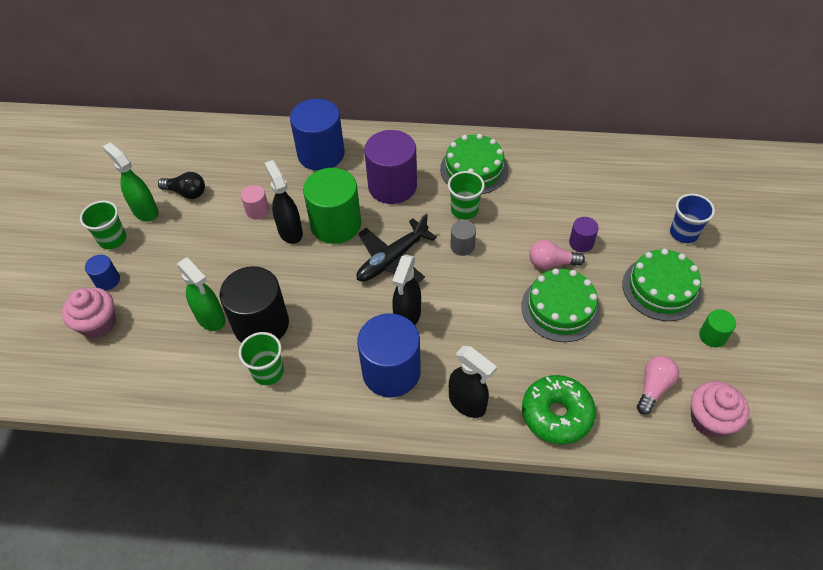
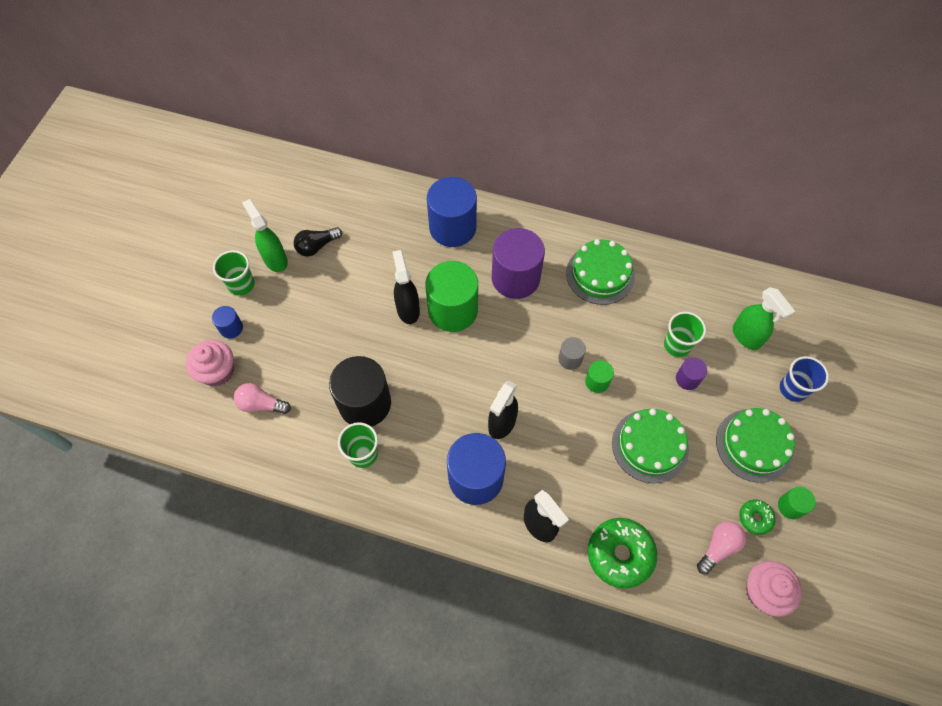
camera: 10 degrees right, 10 degrees up
(186, 192) = (317, 246): black light bulb -> black light bulb turned 120 degrees clockwise
(211, 318) = (320, 388): green spray bottle -> green spray bottle (746, 337)
(257, 211) = (381, 280): pink cylinder -> none
(392, 259) = (499, 360): black plane -> none
(464, 210) = (580, 319): green cup -> green cup (677, 345)
(494, 261) = (597, 382): none -> green cylinder
(551, 263) = (652, 395): pink light bulb -> pink light bulb (261, 404)
(681, 353) = (755, 518): none -> green donut

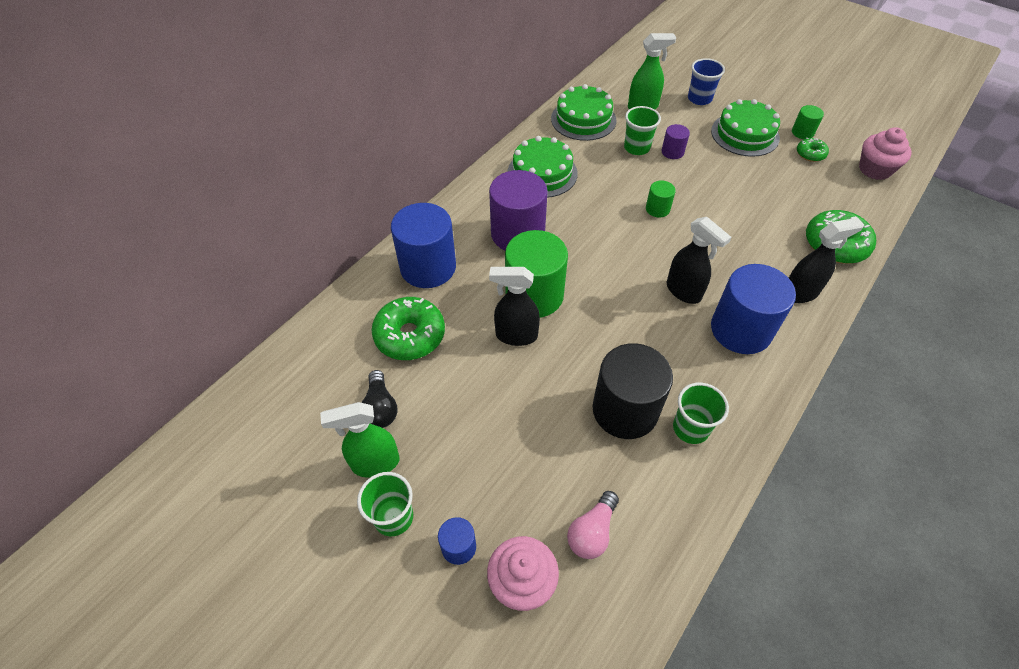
camera: 70 degrees left, 10 degrees down
(383, 240) = (410, 335): none -> green donut
(570, 359) = (627, 220): grey cylinder -> none
(650, 446) = (732, 194): green cake -> green cake (583, 119)
(718, 547) = (834, 182): pink light bulb -> none

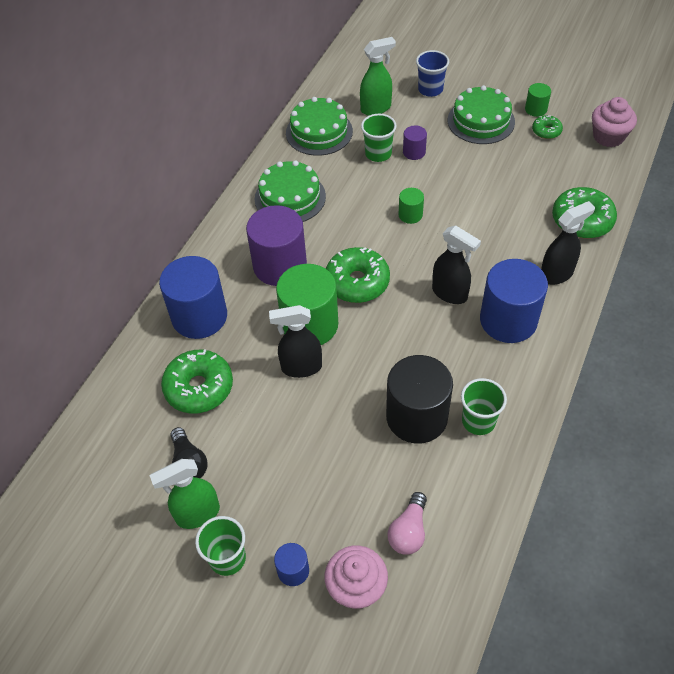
camera: 10 degrees left, 0 degrees up
(591, 263) = (357, 282): none -> green donut

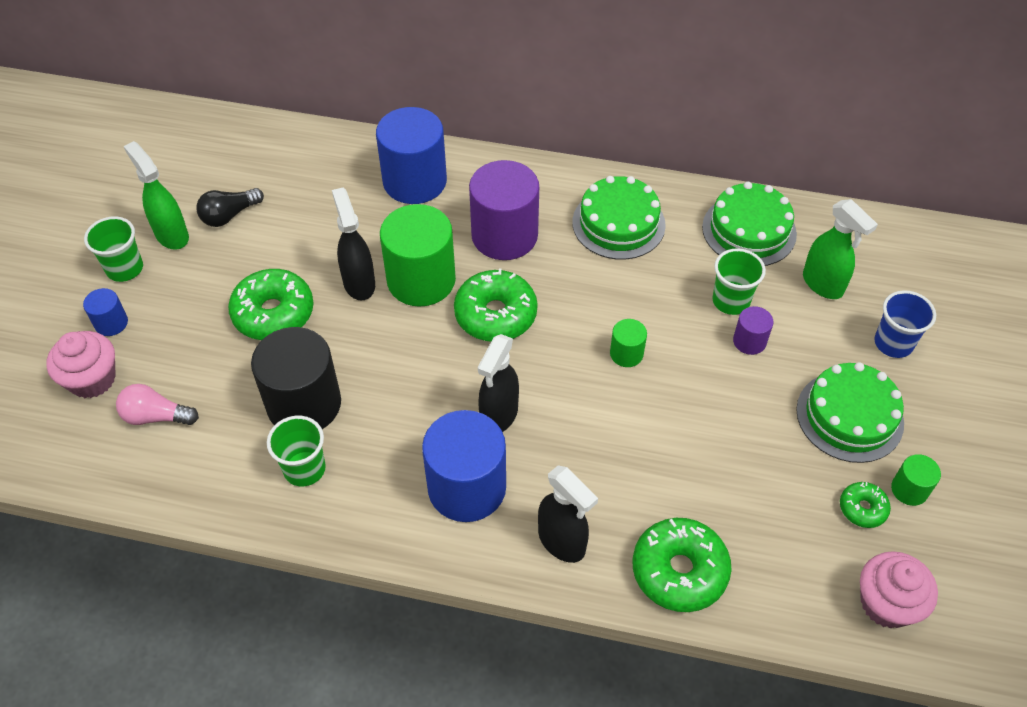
camera: 75 degrees right, 0 degrees up
(199, 387) = (320, 202): green donut -> green donut (273, 313)

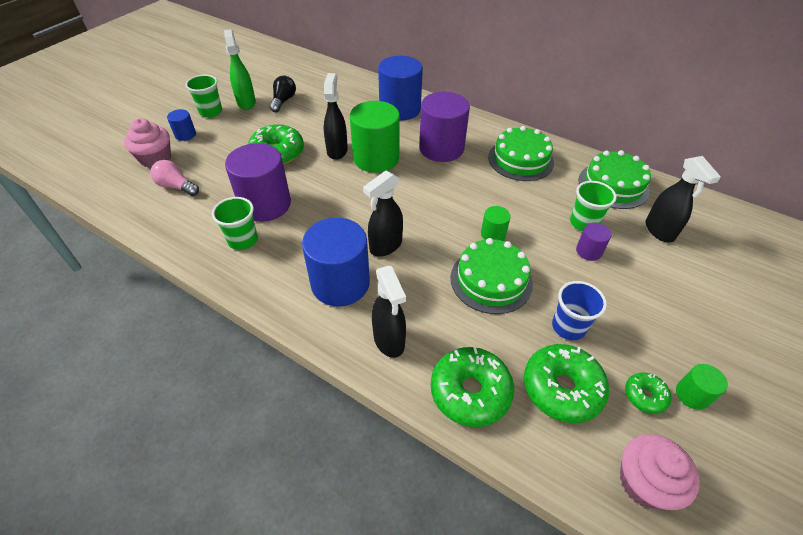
camera: 20 degrees right, 5 degrees down
(229, 215) = (283, 101): black light bulb -> black light bulb turned 120 degrees clockwise
(304, 404) = (265, 204): black cylinder -> purple cylinder
(495, 315) = (413, 188): green donut -> green donut (561, 388)
(823, 284) = (659, 231): green spray bottle -> black spray bottle
(849, 416) = (654, 324): green cake -> green cake (491, 280)
(893, 343) = (707, 284): blue cup -> blue cup (568, 327)

